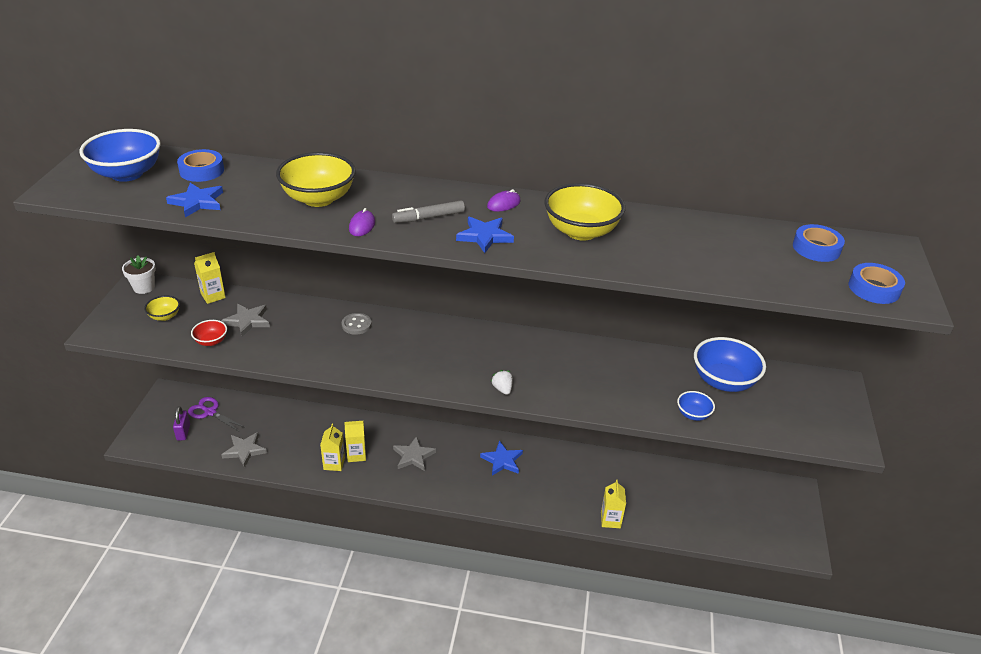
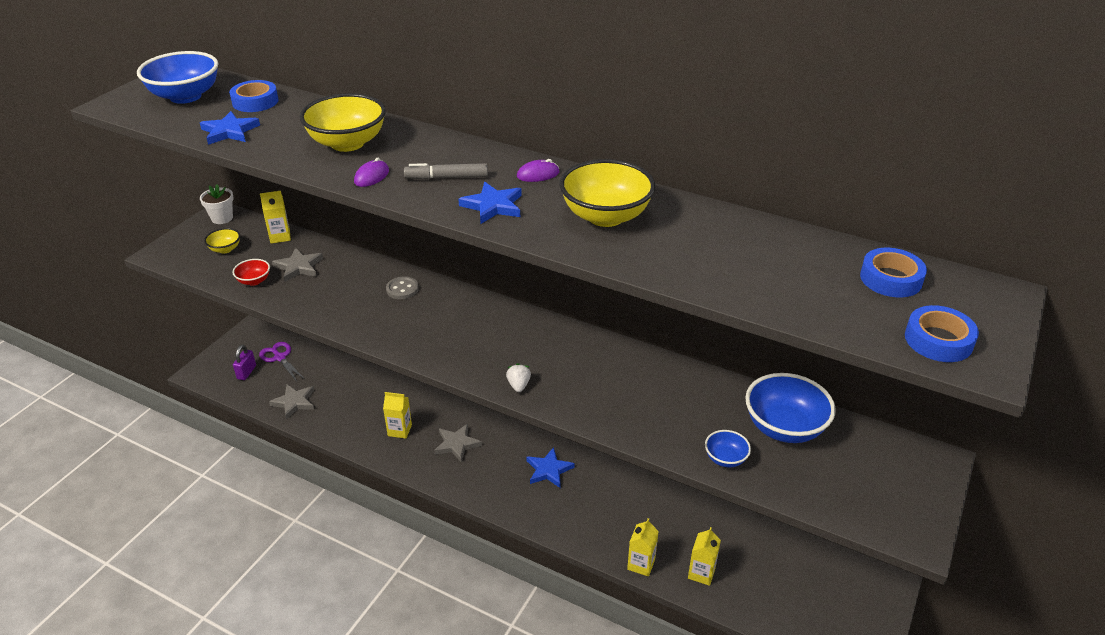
camera: 20 degrees right, 0 degrees up
(334, 463) = (373, 434): yellow carton -> yellow carton (701, 573)

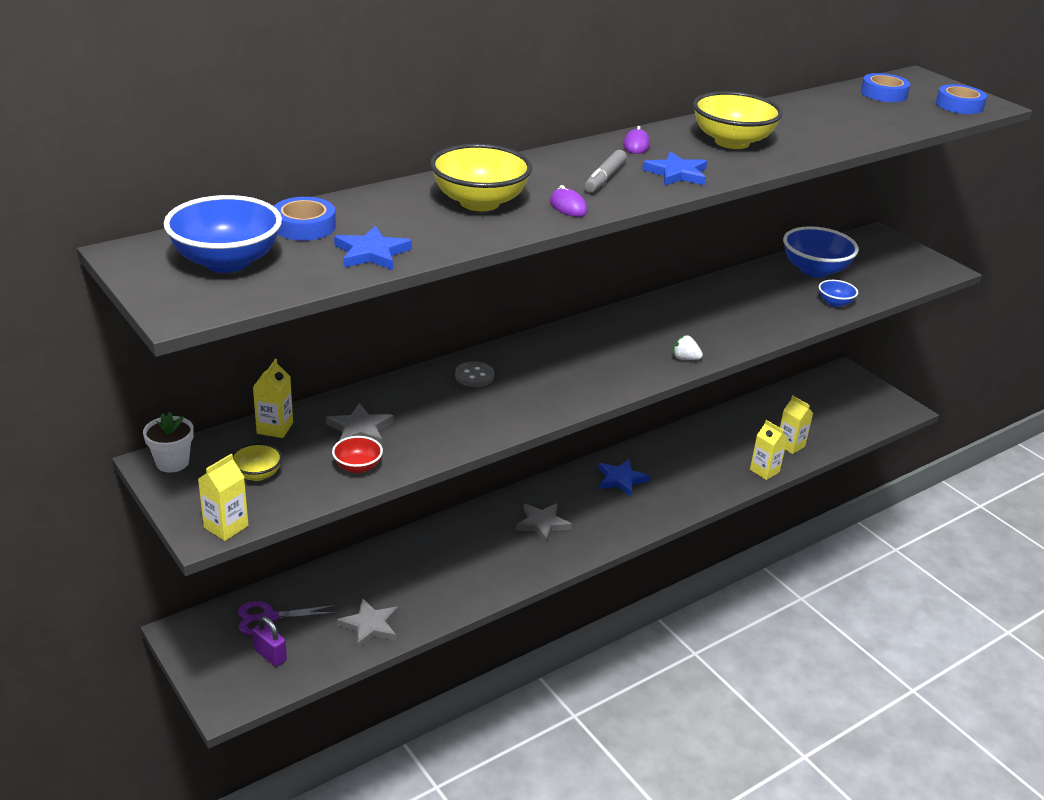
camera: 65 degrees left, 5 degrees down
(399, 430) = (489, 556): yellow carton -> yellow carton (226, 527)

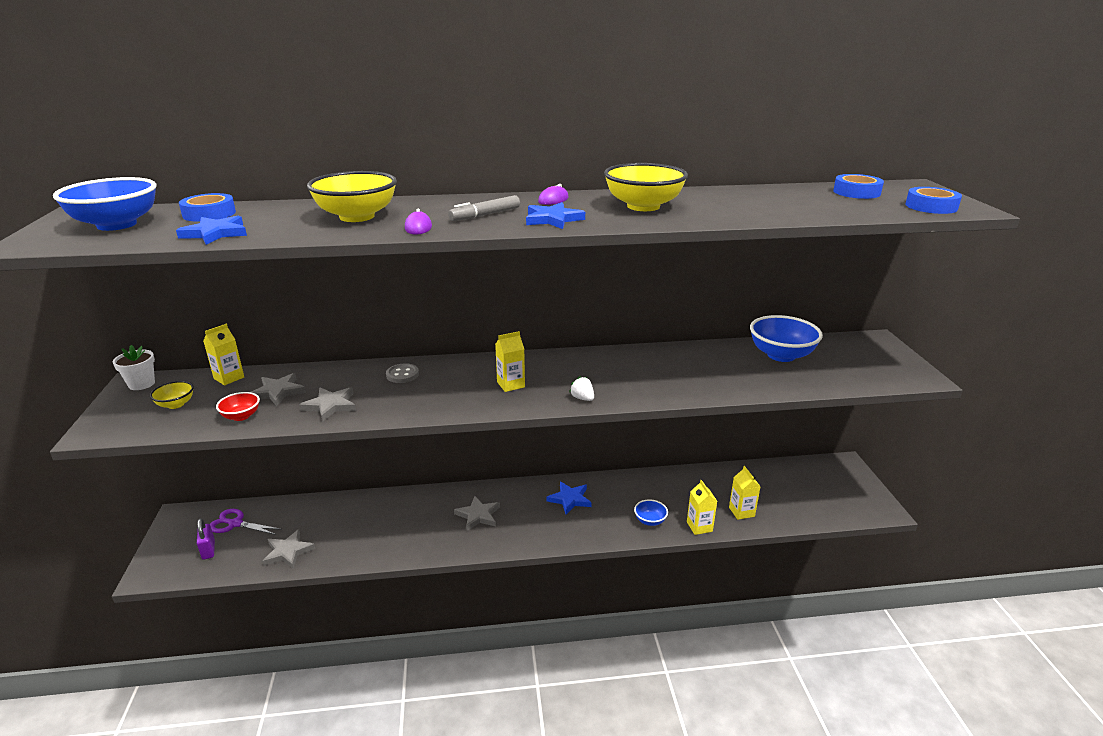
camera: 30 degrees right, 5 degrees down
(226, 527) = (108, 433): yellow carton -> yellow carton (510, 384)
(442, 430) = (330, 405): none -> grey star
(835, 303) = (773, 384): blue bowl -> blue bowl (650, 521)

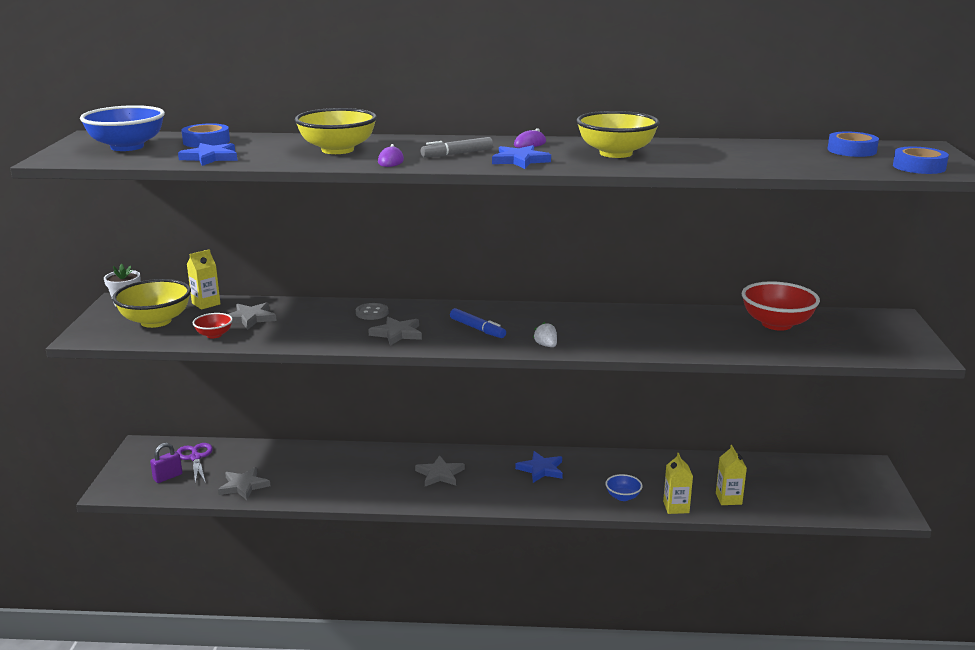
camera: 10 degrees right, 5 degrees down
(176, 404) = (156, 321): yellow bowl -> yellow bowl, size x1.98
(208, 550) = (168, 477): purple padlock -> purple padlock turned 60 degrees clockwise
(235, 524) = (195, 458): purple scissors -> purple scissors turned 45 degrees clockwise
(330, 405) = (297, 333): grey star -> grey star (397, 333)
(510, 384) = (477, 329): yellow carton -> blue marker
(781, 355) = (776, 324): blue bowl -> red bowl

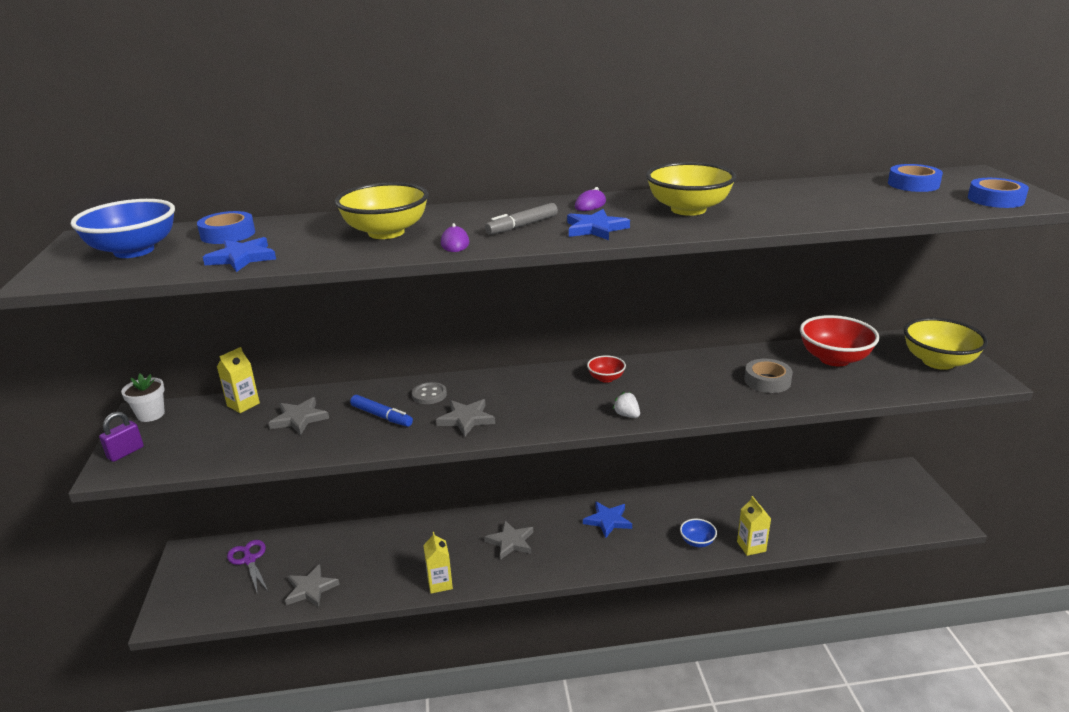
camera: 10 degrees left, 5 degrees up
(156, 321) = (192, 436): yellow bowl -> yellow bowl (938, 362)
(168, 477) = (224, 590): purple padlock -> purple padlock (125, 452)
(214, 335) = (265, 447): red bowl -> red bowl (606, 378)
(477, 329) = (547, 402): blue marker -> blue marker (381, 416)
(697, 334) = (767, 381): none -> grey tape
(728, 499) = (795, 528): yellow carton -> yellow carton (440, 583)

